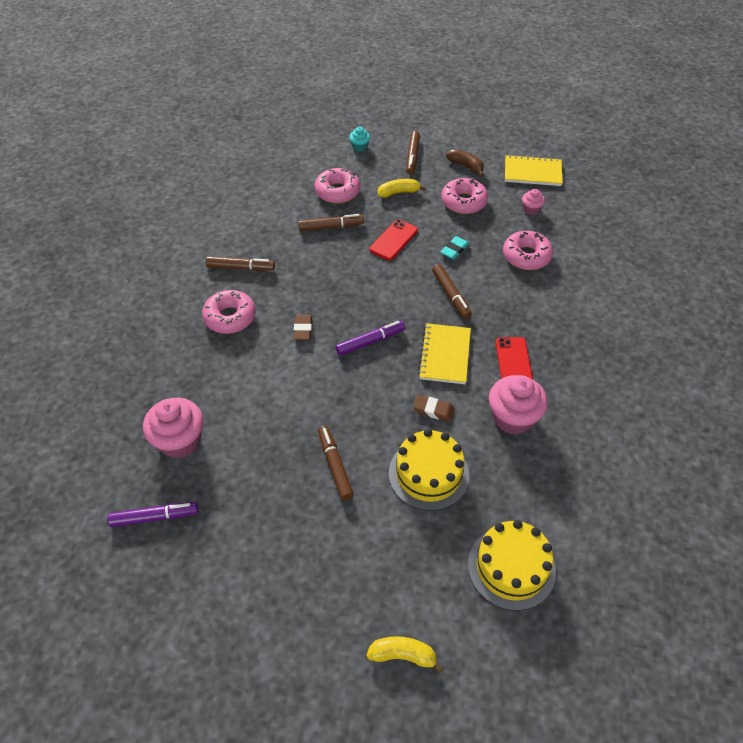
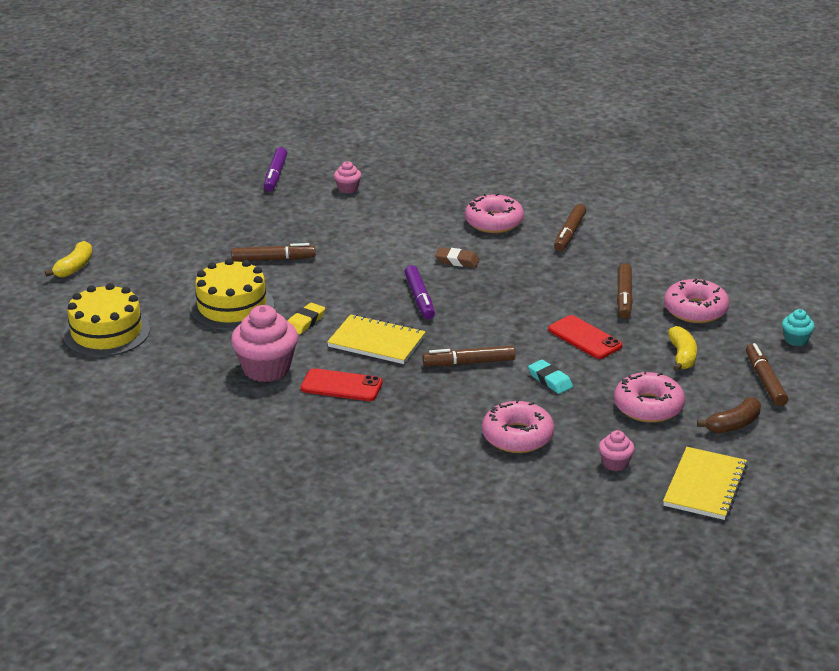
camera: 105 degrees right, 20 degrees down
(180, 441) = (348, 189): pink cupcake -> pink cupcake, size x0.49
(412, 156) = (765, 381): brown marker -> brown marker turned 60 degrees clockwise
(433, 410) = (305, 322): brown eraser -> yellow eraser

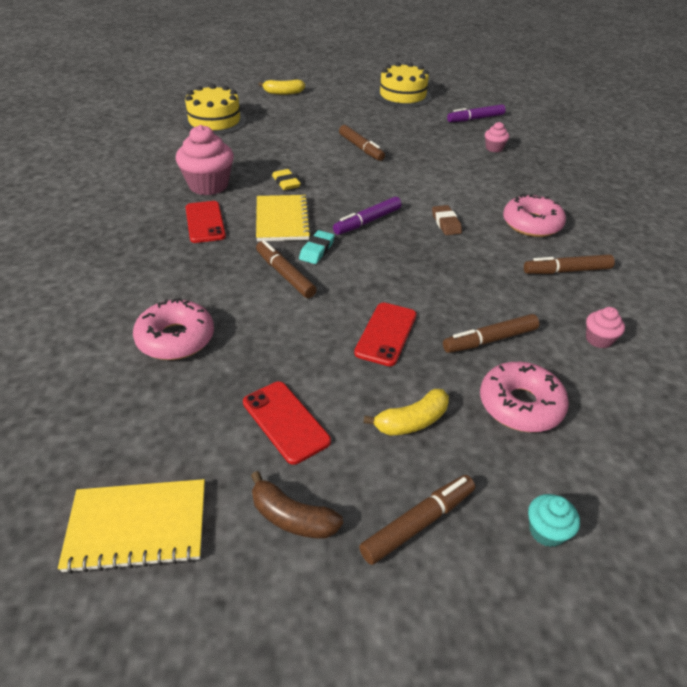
camera: 60 degrees right, 10 degrees up
(232, 306) = (282, 151): yellow cake -> yellow cake (402, 96)
(305, 322) = (286, 183): yellow eraser -> yellow eraser turned 60 degrees clockwise
(550, 380) = (289, 332): turquoise eraser -> turquoise eraser (317, 250)
(615, 463) = (156, 426): pink cupcake -> pink cupcake (598, 339)
(648, 406) = (285, 421): pink donut -> red phone

